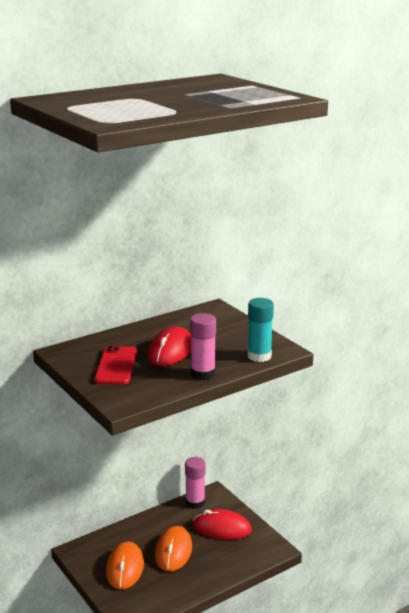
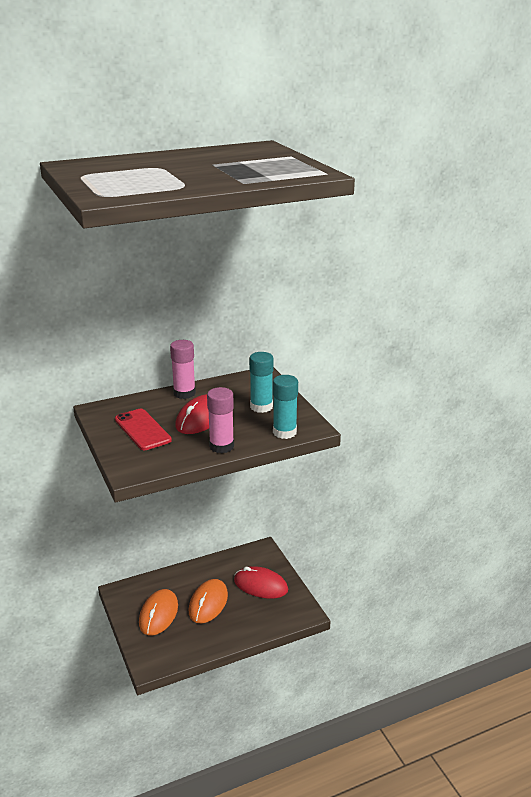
camera: 10 degrees right, 5 degrees up
(116, 366) = (142, 430): red phone -> red phone turned 45 degrees counterclockwise
(195, 502) = (242, 556): pink glue stick -> pink glue stick (184, 393)
(226, 336) = (261, 407): none -> turquoise glue stick

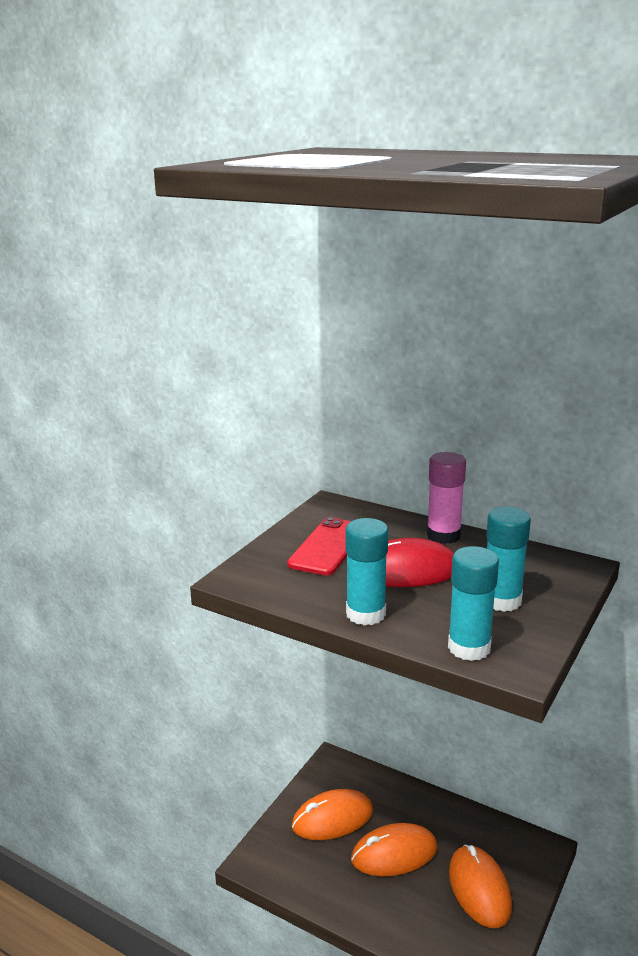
camera: 55 degrees right, 5 degrees down
(221, 446) = (365, 614): pink glue stick -> turquoise glue stick
(260, 585) = (479, 889): red mouse -> orange mouse

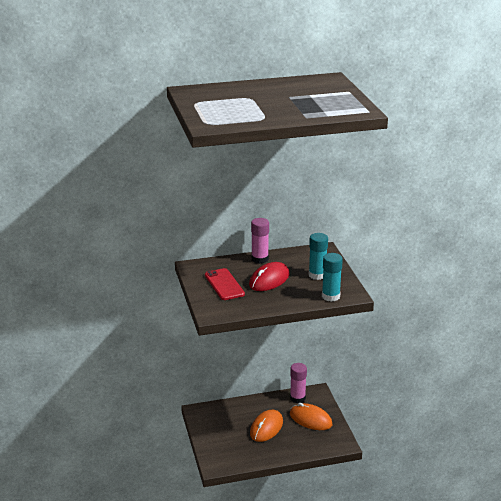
camera: 45 degrees left, 5 degrees up
(332, 818) = (226, 431): orange mouse -> none
(365, 614) = (281, 302): turquoise glue stick -> none
(498, 837) = (297, 398): none -> pink glue stick

